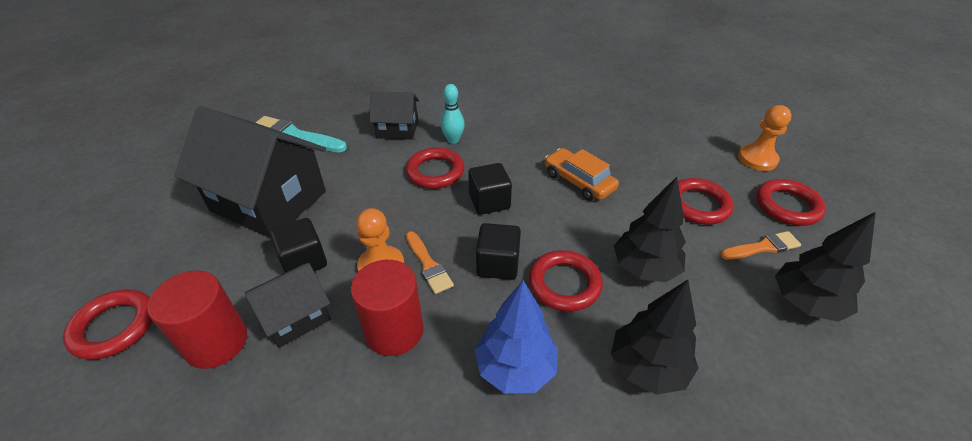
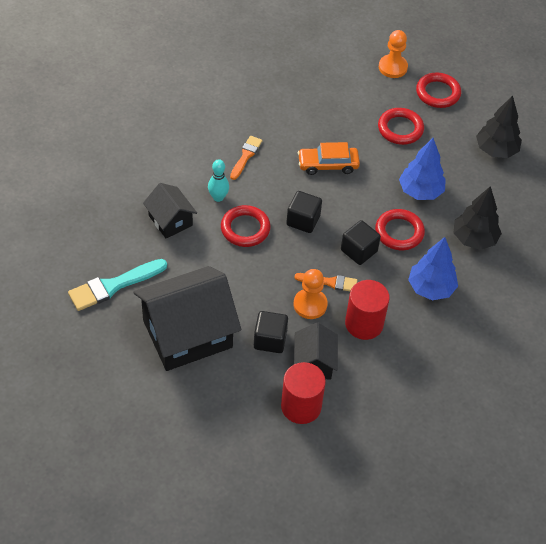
camera: 55 degrees left, 10 degrees up
(114, 327) = (243, 452): red ring -> none
(397, 129) = (170, 220): black house -> black house turned 75 degrees counterclockwise
(644, 268) = (420, 191): black tree -> blue tree
(763, 247) = (452, 131): orange brush -> orange brush (246, 156)

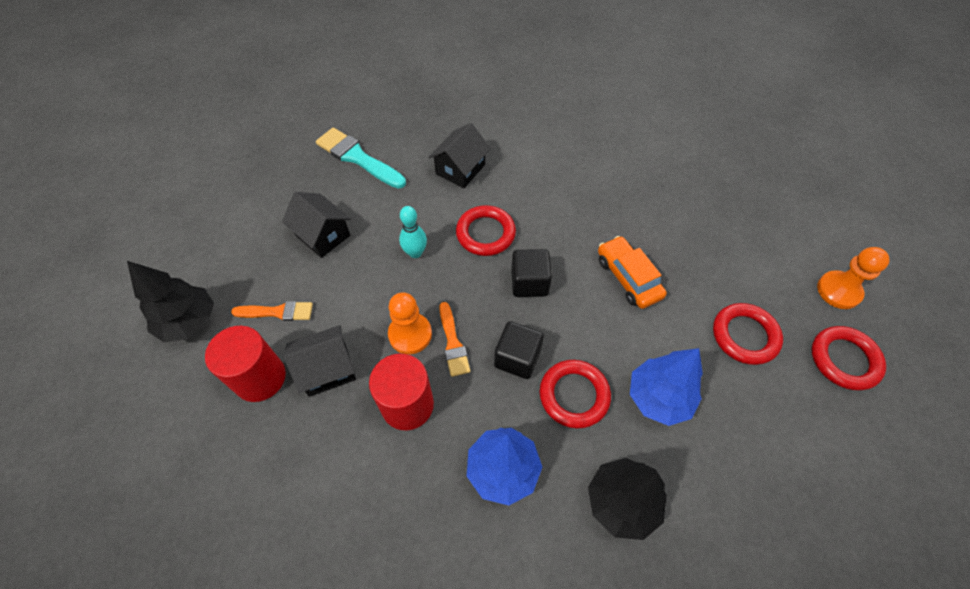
camera: 70 degrees right, 5 degrees up
(187, 334) = (323, 235): black house -> black house, size x0.52
(218, 197) = (513, 195): turquoise bowling pin -> turquoise bowling pin (415, 253)
(246, 156) = (585, 198): orange brush -> orange brush (277, 312)
(270, 340) = (343, 312): black cube -> none
(496, 150) = (807, 477): black tree -> black tree (189, 322)

